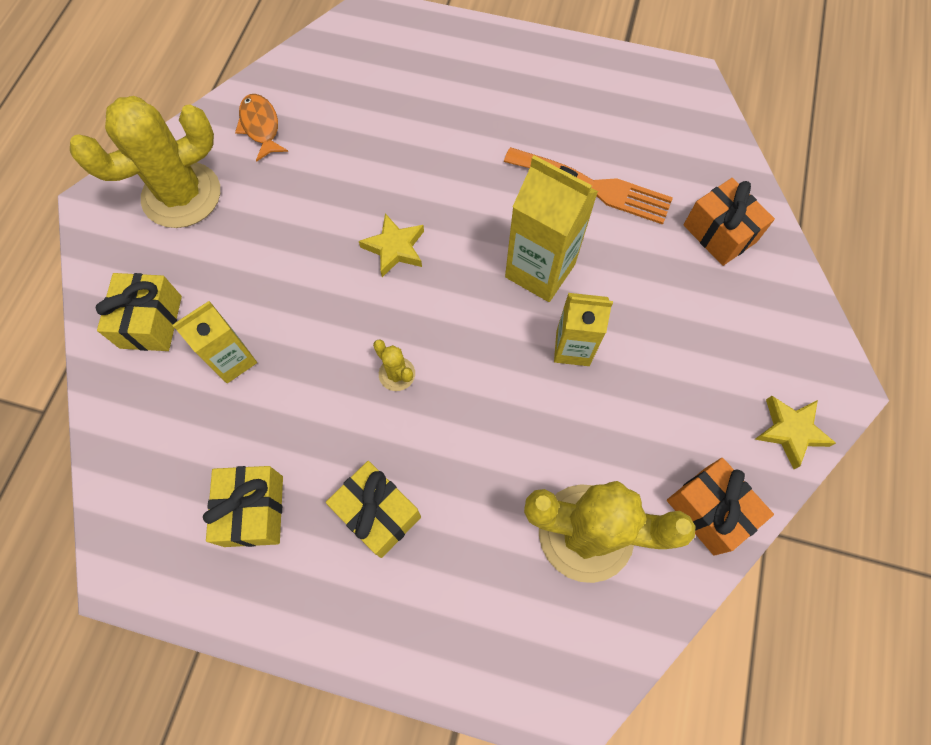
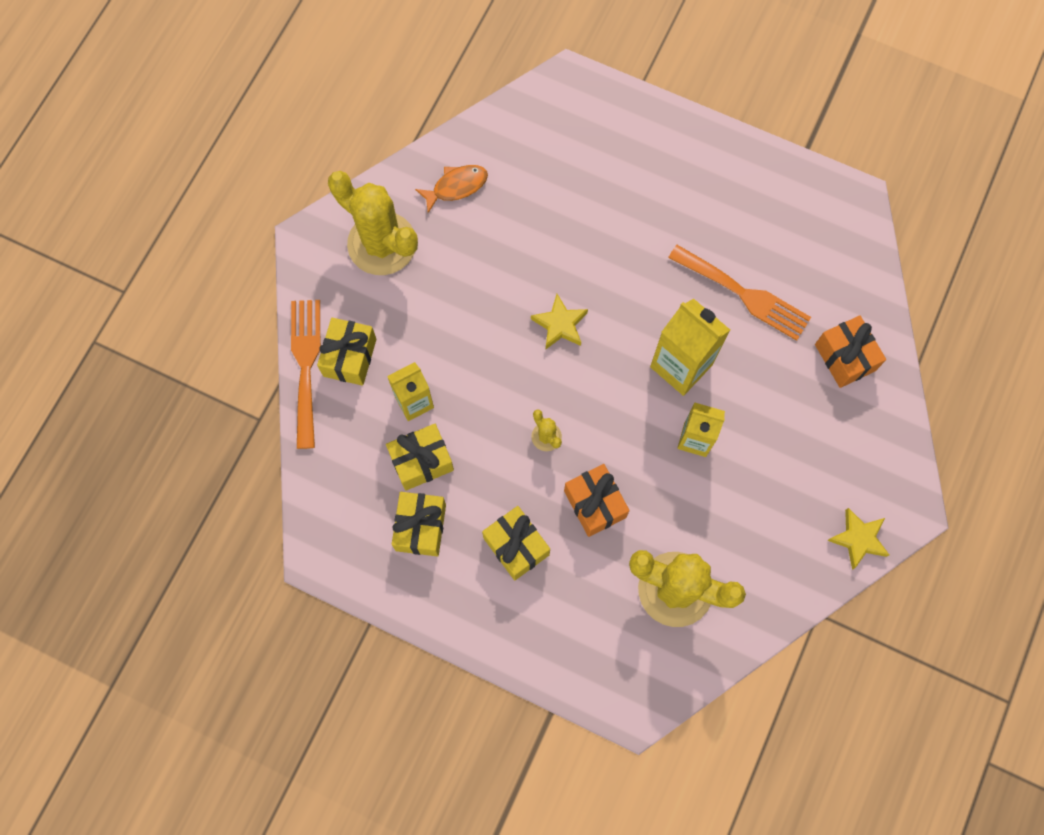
camera: 10 degrees right, 5 degrees up
(98, 339) = (306, 365): none -> orange fork
(182, 195) = (382, 244): yellow cactus -> yellow cactus turned 60 degrees clockwise
(248, 428) = (421, 461): none -> yellow gift
(261, 127) = (456, 186): orange fish -> orange fish turned 75 degrees clockwise
(709, 510) = (776, 589): orange gift -> orange gift (595, 504)

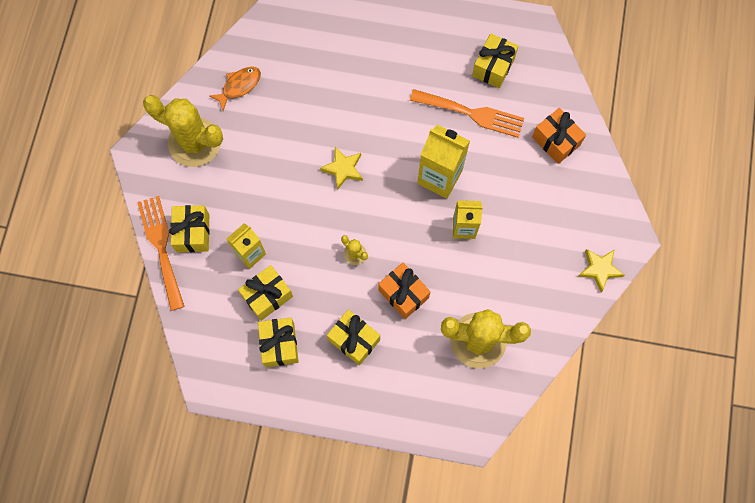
camera: 15 degrees left, 0 degrees up
(788, 241) = (493, 67): none -> yellow gift

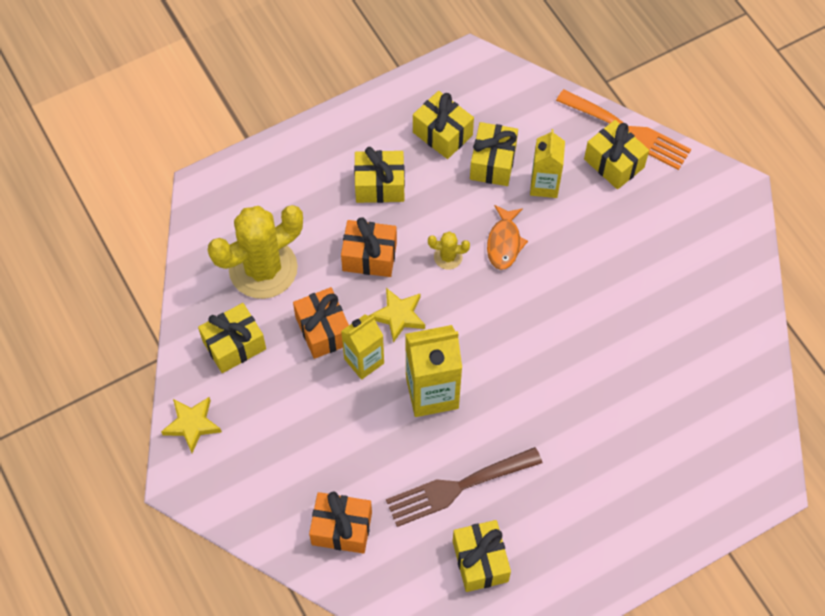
camera: 140 degrees right, 10 degrees down
(194, 142) = (700, 240): yellow cactus -> none
(239, 86) = (718, 326): orange fish -> orange fish (504, 243)
(343, 169) = (534, 325): yellow star -> yellow star (398, 316)
(472, 113) = (457, 487): orange fork -> brown fork
(473, 267) = (323, 330): none -> orange gift
(536, 301) = (234, 345): none -> yellow gift

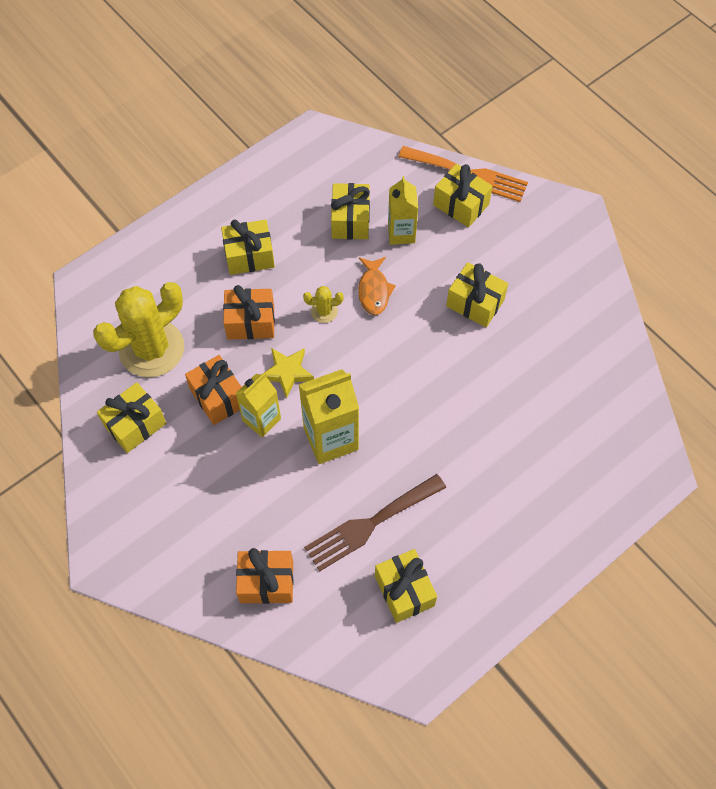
camera: 10 degrees left, 0 degrees up
(192, 424) = (105, 506): yellow star -> none
(442, 134) = (299, 201): yellow gift -> yellow gift (475, 303)

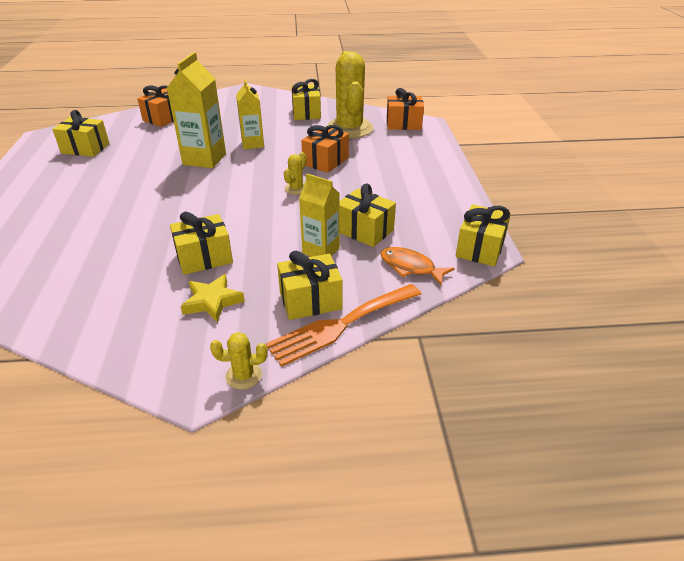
camera: 125 degrees right, 25 degrees down
(218, 397) = (287, 137): orange gift -> orange gift (403, 124)
(249, 256) = (381, 177): yellow gift -> yellow gift (480, 248)
(287, 372) = (270, 161): yellow star -> yellow star (212, 301)
(370, 524) = (136, 152): brown fork -> none
(374, 290) = (284, 215): orange fish -> orange fish (410, 267)
(550, 196) = (243, 375): none -> yellow cactus

